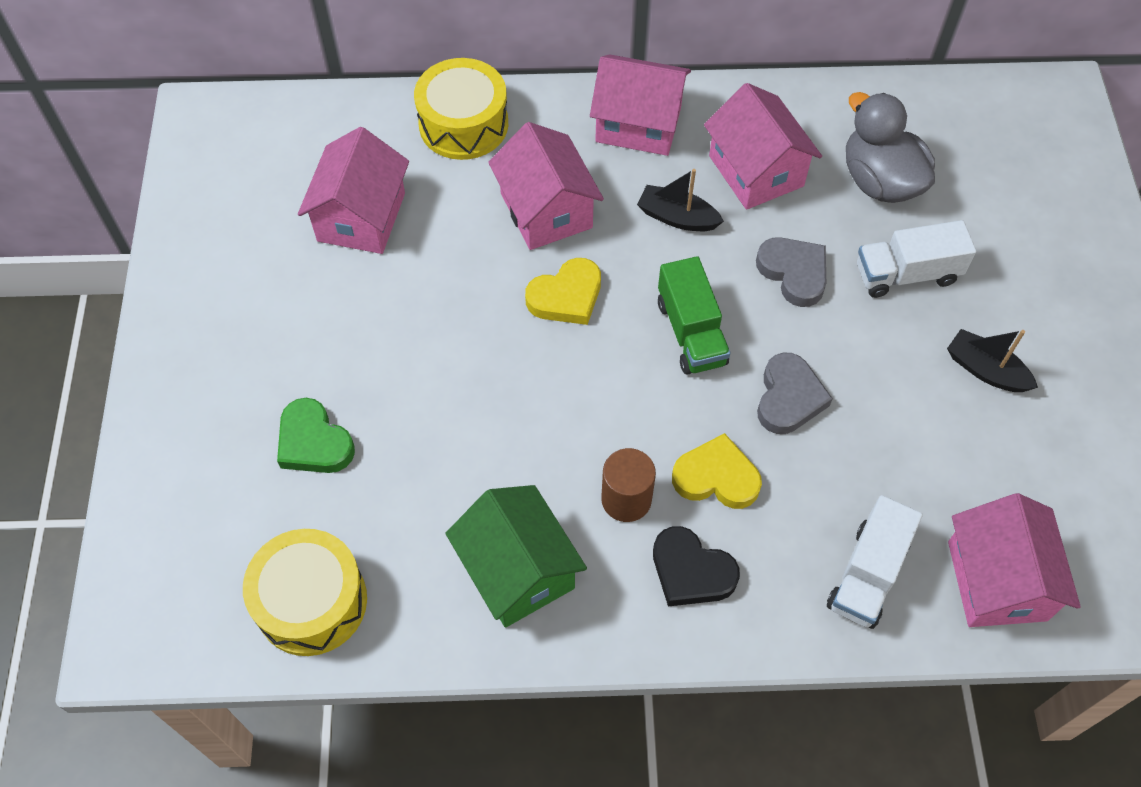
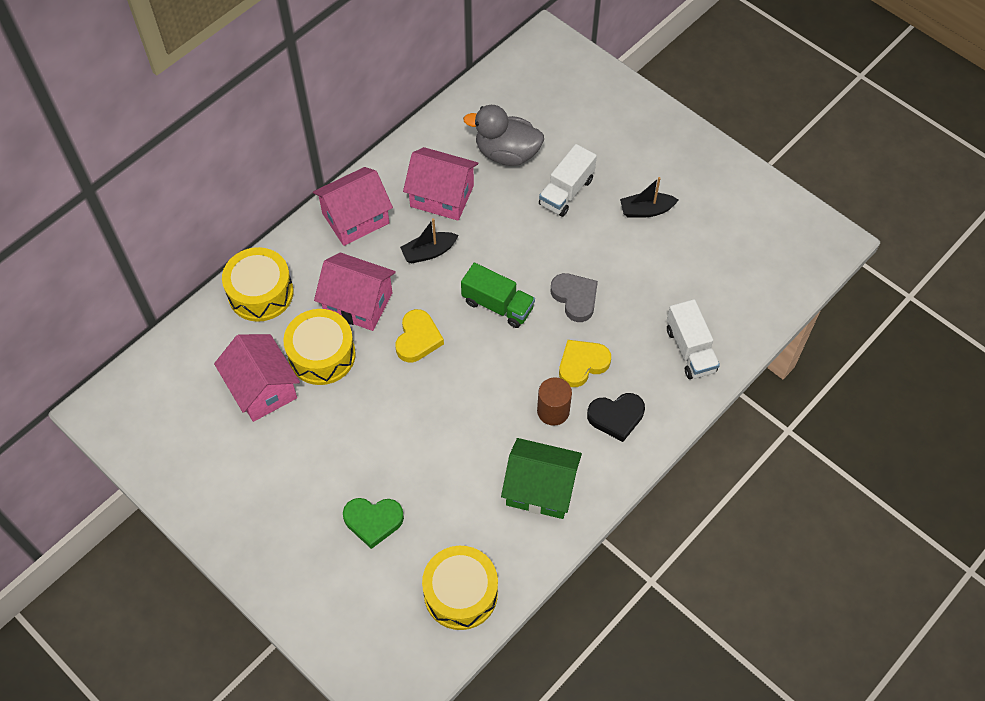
camera: 45 degrees left, 0 degrees up
(453, 232) = (322, 355): none -> yellow drum
(794, 273) = (514, 234): grey heart -> none
(996, 580) = (743, 304): pink house -> none

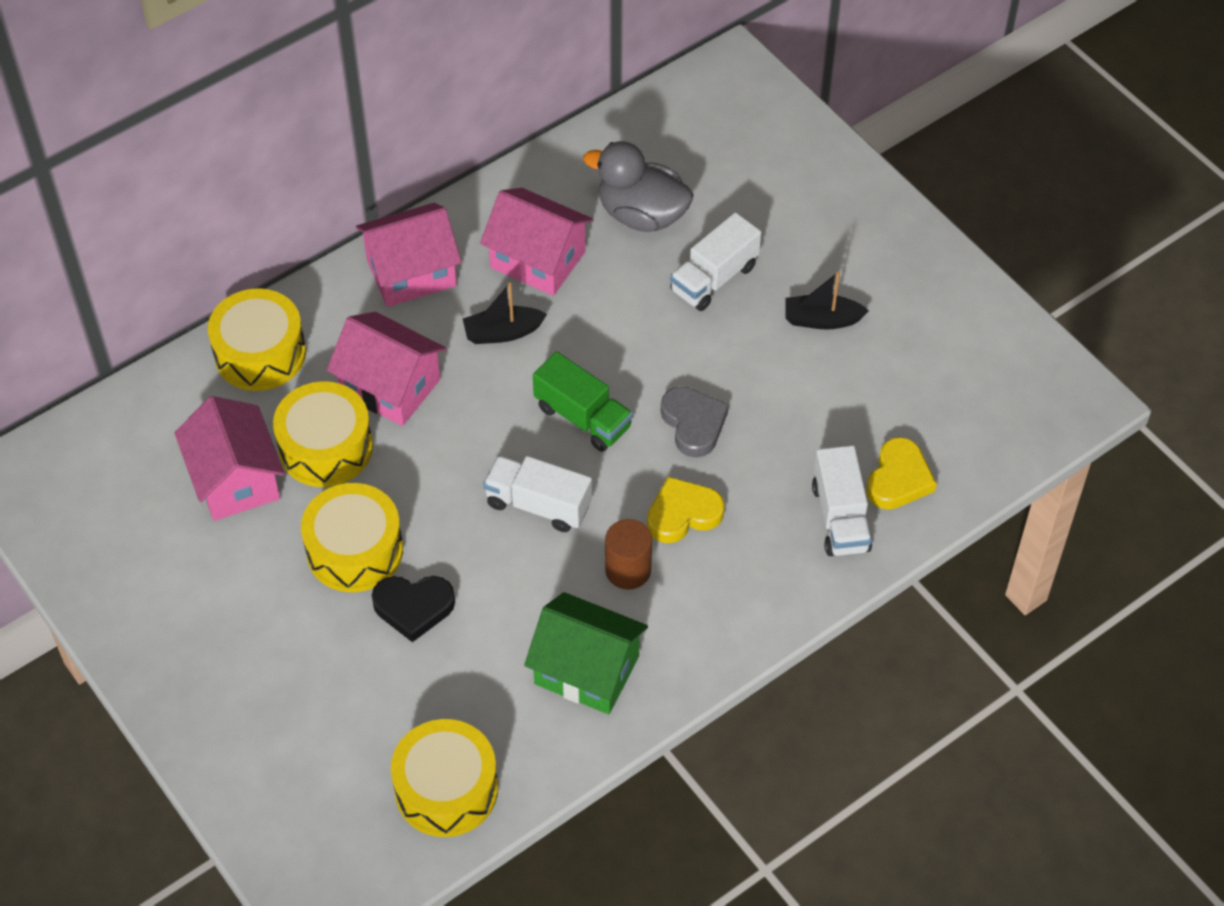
camera: 10 degrees right, 5 degrees down
(358, 427) = (354, 550): none -> yellow drum
(373, 521) = (348, 676): green heart -> none
(418, 339) = (462, 446): yellow heart -> yellow heart (898, 479)
(480, 373) = (538, 504): none -> white truck
(616, 417) = (714, 591): black heart -> black heart (413, 607)

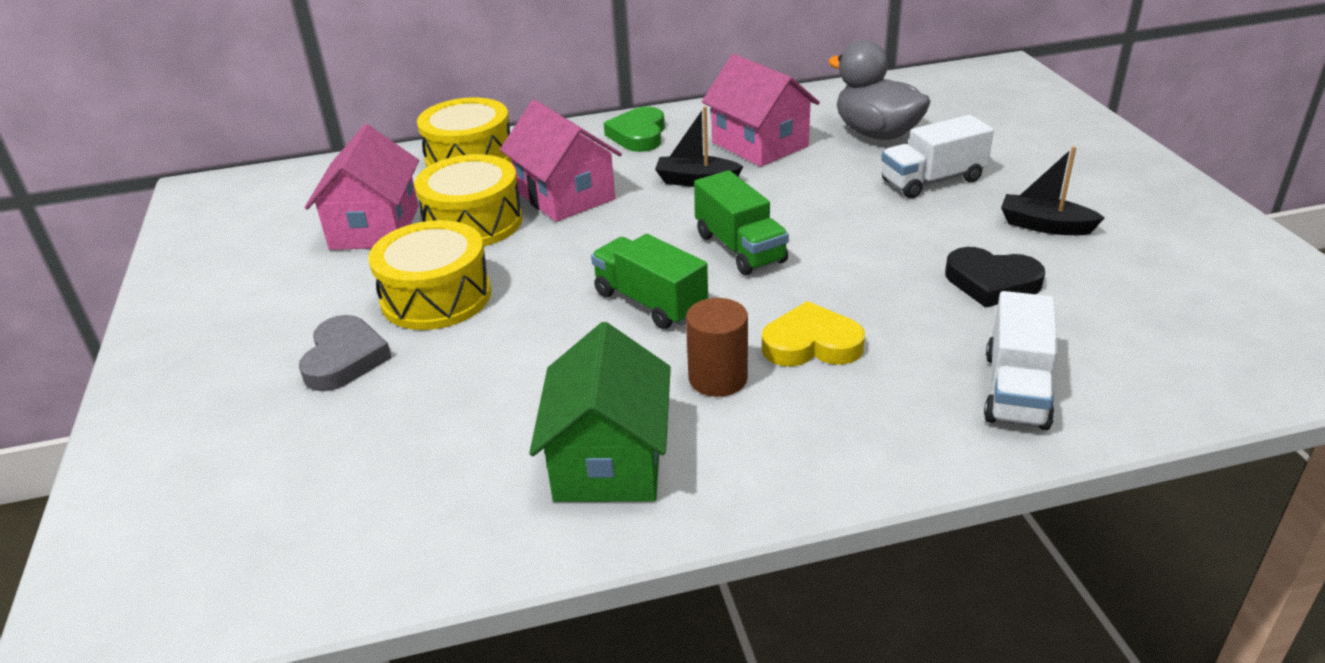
camera: 25 degrees right, 20 degrees down
(411, 273) = (638, 135): pink house -> green heart
(413, 607) = (456, 354): black heart -> black heart (991, 282)
(446, 789) = (349, 539): yellow drum -> none
(538, 504) = (650, 302): white truck -> green truck
(587, 670) = (609, 461): green house -> green house turned 45 degrees clockwise
(693, 424) = (860, 275): grey heart -> grey heart (344, 359)
(898, 479) = (1109, 370): yellow heart -> none

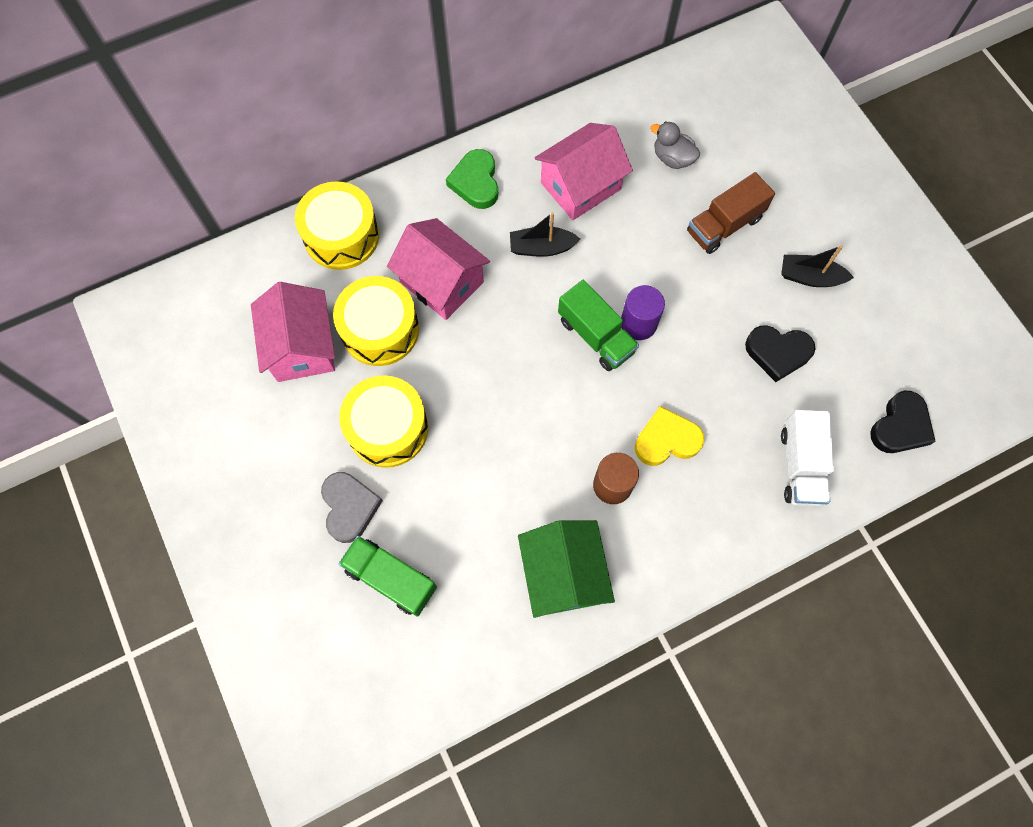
camera: 15 degrees left, 35 degrees up
(650, 302) = (546, 411): green truck -> green truck (391, 578)
(759, 144) = (580, 186): pink house -> pink house turned 75 degrees counterclockwise
(800, 243) = (638, 323): none -> purple cylinder
(876, 133) = (672, 158): grey duck -> grey duck, size x0.58
(932, 180) = (724, 225): white truck -> brown truck
(1184, 367) = (900, 426): none -> black heart

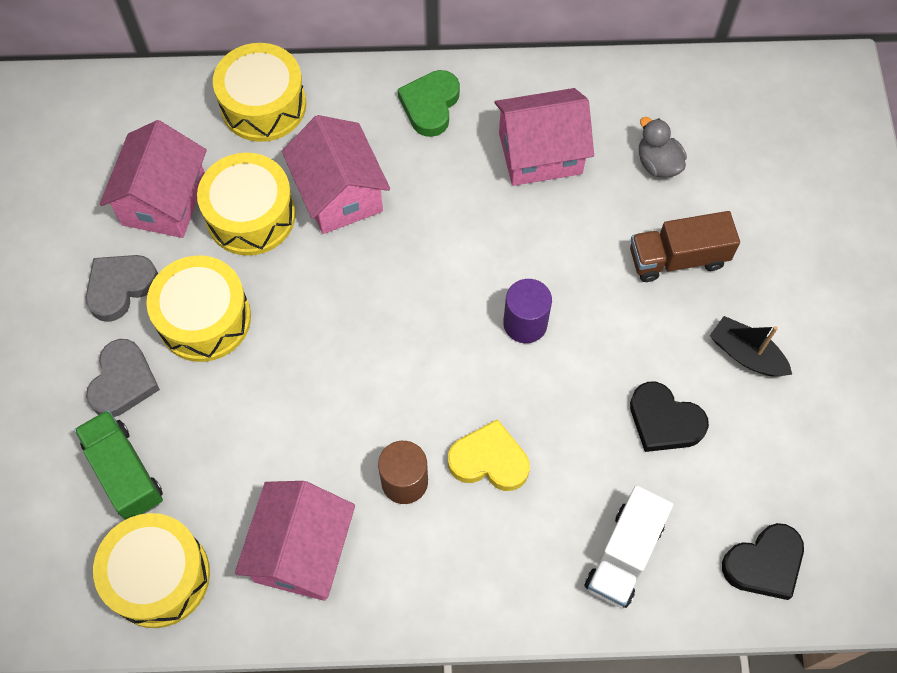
camera: 25 degrees right, 5 degrees down
(305, 433) = (120, 287): none -> grey heart
(463, 646) = (158, 576): none -> yellow drum
(541, 248) = (463, 201): black boat -> none
(563, 574) = (302, 551): green house -> pink house
(596, 336) = (471, 317): green truck -> none

